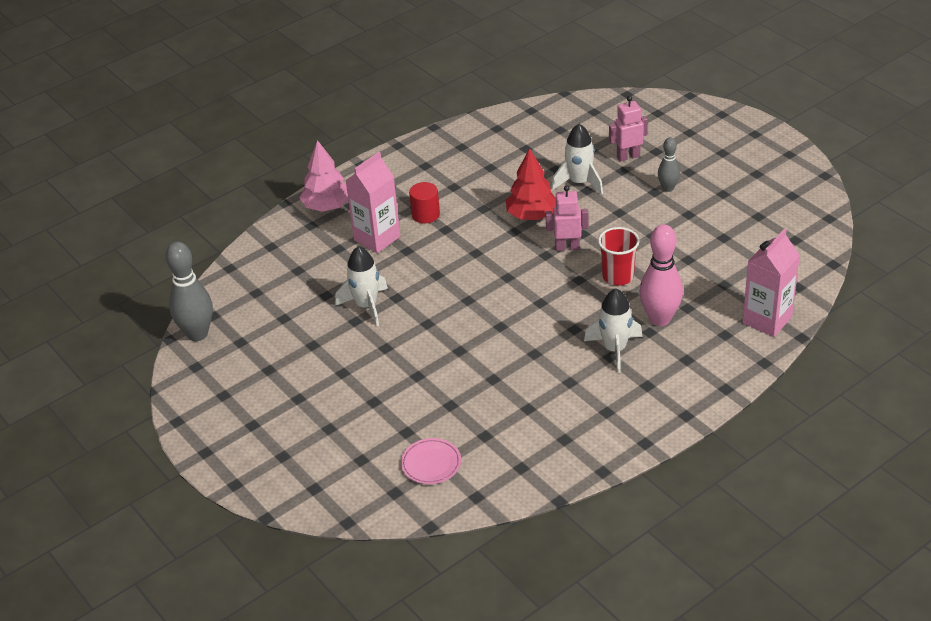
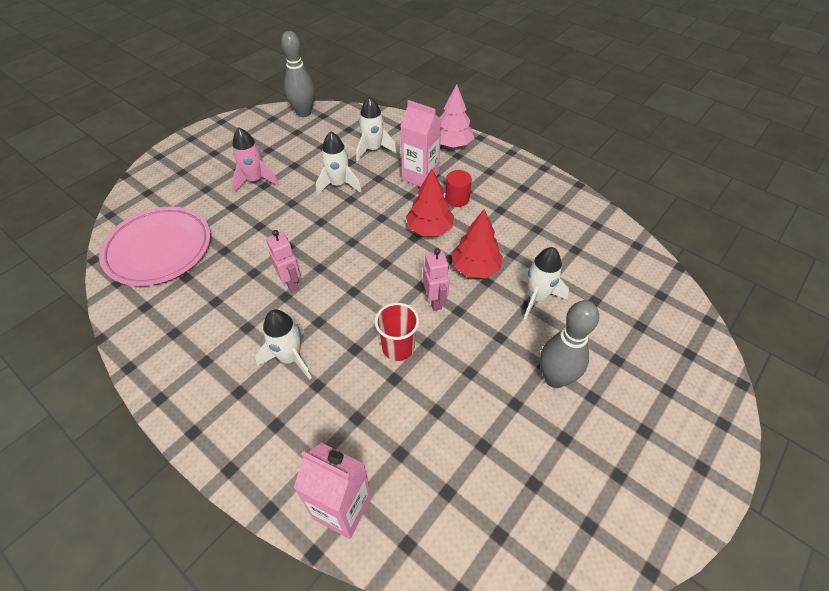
camera: 75 degrees right, 10 degrees up
(310, 272) = (373, 150): none -> white rocket
(330, 381) = (255, 180): none -> pink rocket
(431, 464) = (159, 249): pink plate -> pink plate, size x2.20
(466, 240) = (429, 229): none -> red tree
(628, 156) = (596, 334): pink robot -> pink robot (291, 283)
(660, 319) = (337, 393): pink bowling pin -> none
(668, 188) = (555, 378): grey bowling pin -> grey bowling pin, size x1.76

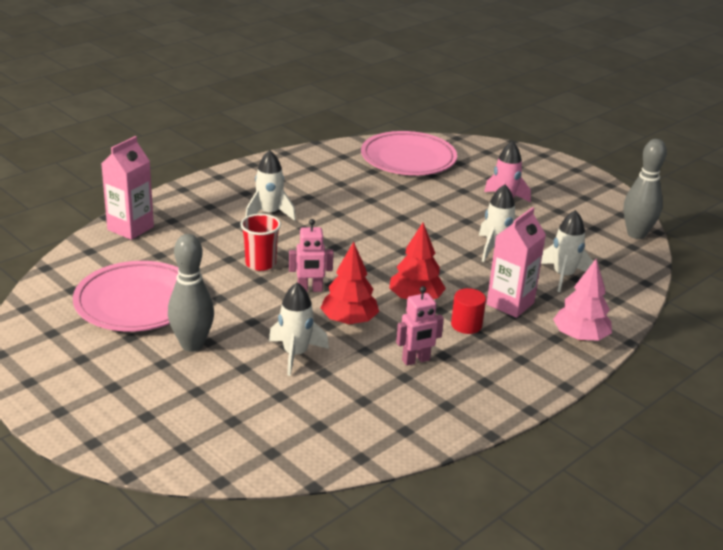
camera: 95 degrees right, 20 degrees down
(291, 283) = (353, 217): pink robot -> pink robot (416, 360)
(503, 449) = (137, 302): none -> pink plate

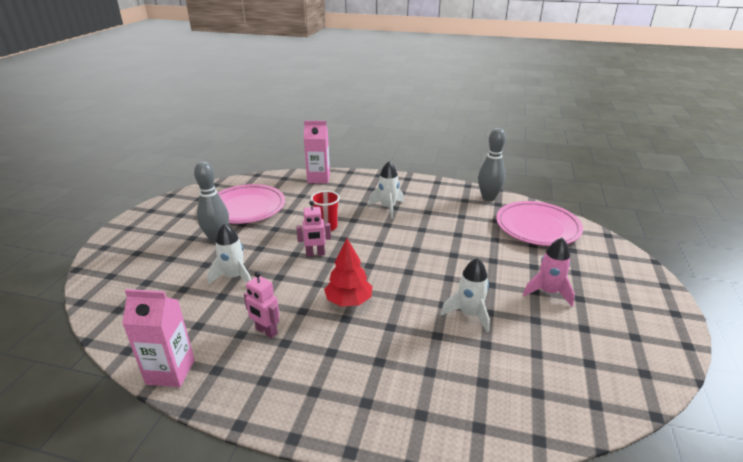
camera: 60 degrees right, 0 degrees up
(310, 289) = (315, 254): pink robot -> pink robot turned 60 degrees counterclockwise
(349, 320) = (292, 283): red tree -> none
(466, 325) = (337, 339): red cylinder -> none
(510, 304) = (393, 353): pink carton -> pink carton (170, 372)
(563, 276) = (476, 371): white rocket -> none
(580, 337) = (383, 420): pink tree -> none
(636, 234) = (624, 399): grey bowling pin -> grey bowling pin (488, 198)

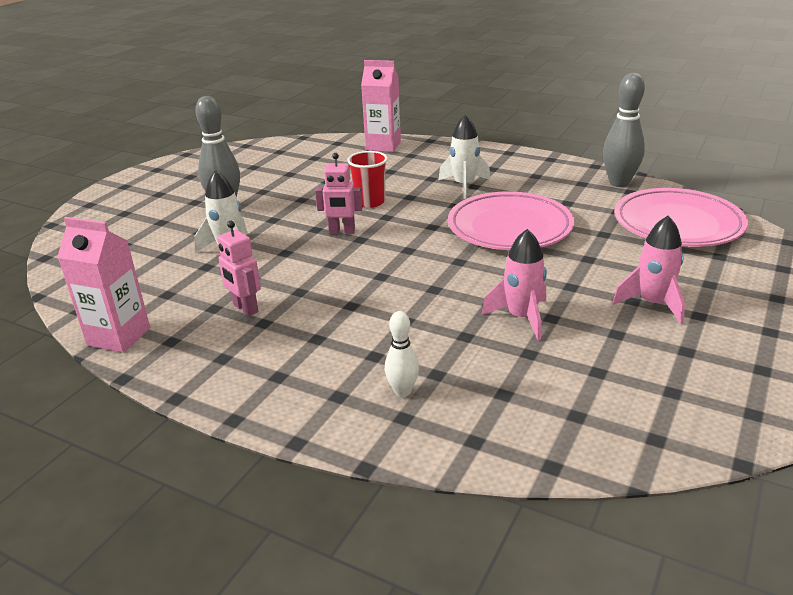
camera: 15 degrees right, 0 degrees up
(246, 208) = (274, 174): pink plate -> pink plate (509, 228)
(348, 301) = (363, 287): red tree -> none
(411, 391) = (402, 391): none -> white bowling pin
(469, 314) = (521, 317): white rocket -> pink rocket

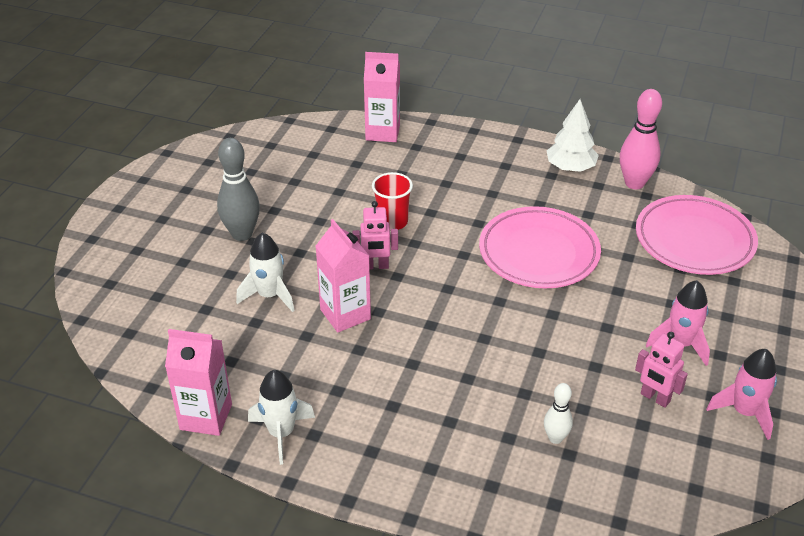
camera: 10 degrees left, 10 degrees up
(245, 308) = (314, 374): pink robot -> pink robot (655, 398)
(297, 264) = (345, 314): none -> pink carton
(402, 391) = (484, 458): white bowling pin -> white bowling pin (555, 438)
(464, 186) = (482, 193): white rocket -> white rocket (281, 433)
(521, 317) = (569, 368): pink rocket -> pink rocket (744, 412)
(556, 171) = (570, 167): none -> white tree
(619, 183) = (634, 183): grey bowling pin -> pink bowling pin

